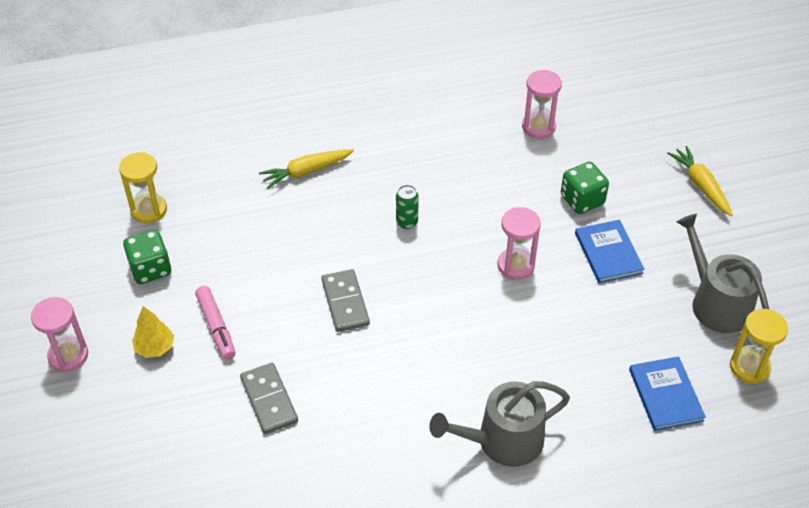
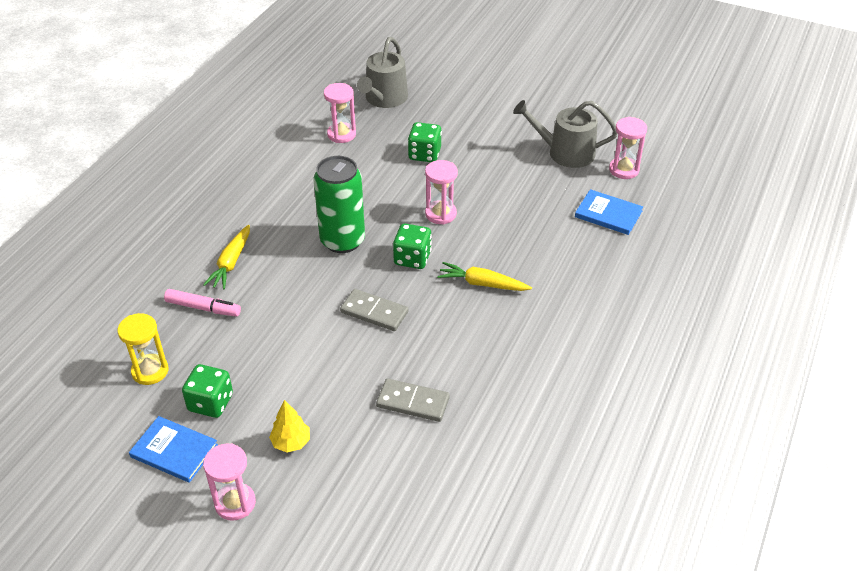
camera: 50 degrees left, 5 degrees down
(216, 326) = (313, 394): pink marker -> pink marker (203, 308)
(407, 222) = (342, 241): green can -> green can, size x2.31
(437, 284) = (412, 258): none -> green dice
(502, 441) = (569, 304): grey watering can -> grey watering can (384, 99)
(608, 253) = (479, 170): blue book -> blue book (174, 451)
(700, 185) = (474, 103): yellow carrot -> yellow carrot (482, 284)
(749, 367) = (624, 170): yellow hourglass -> pink hourglass

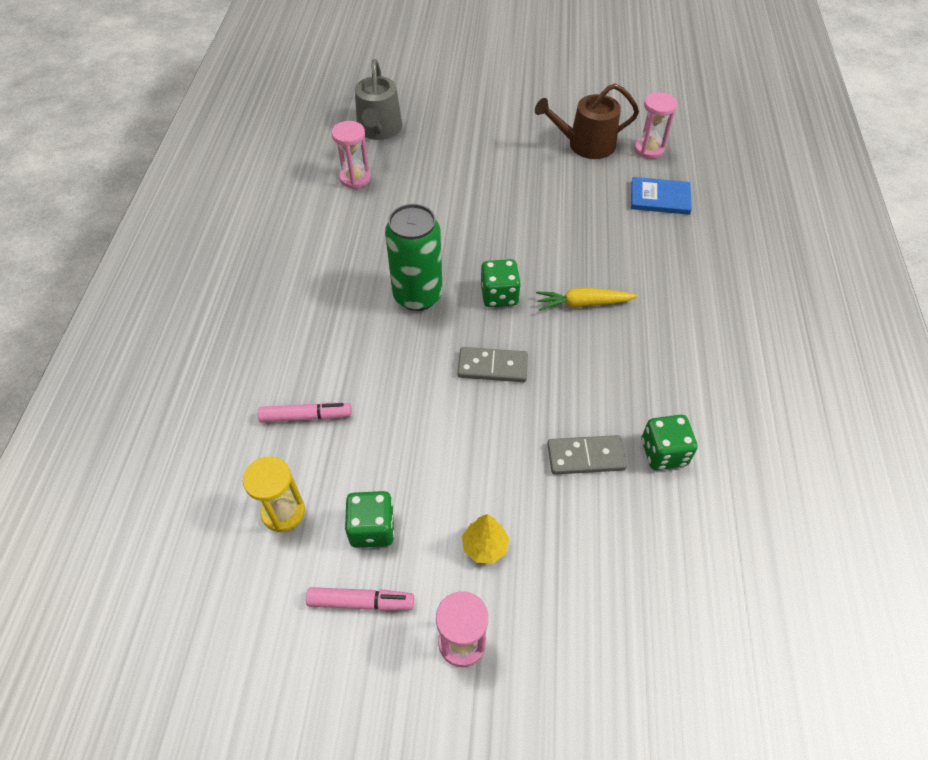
camera: 20 degrees left, 10 degrees up
(174, 451) = (360, 602): blue book -> pink marker
(231, 263) = (310, 354): yellow carrot -> none
(424, 154) = (451, 179): green dice -> green dice (663, 453)
(440, 214) = (501, 239): pink hourglass -> none
(565, 152) = (585, 145): grey watering can -> brown watering can

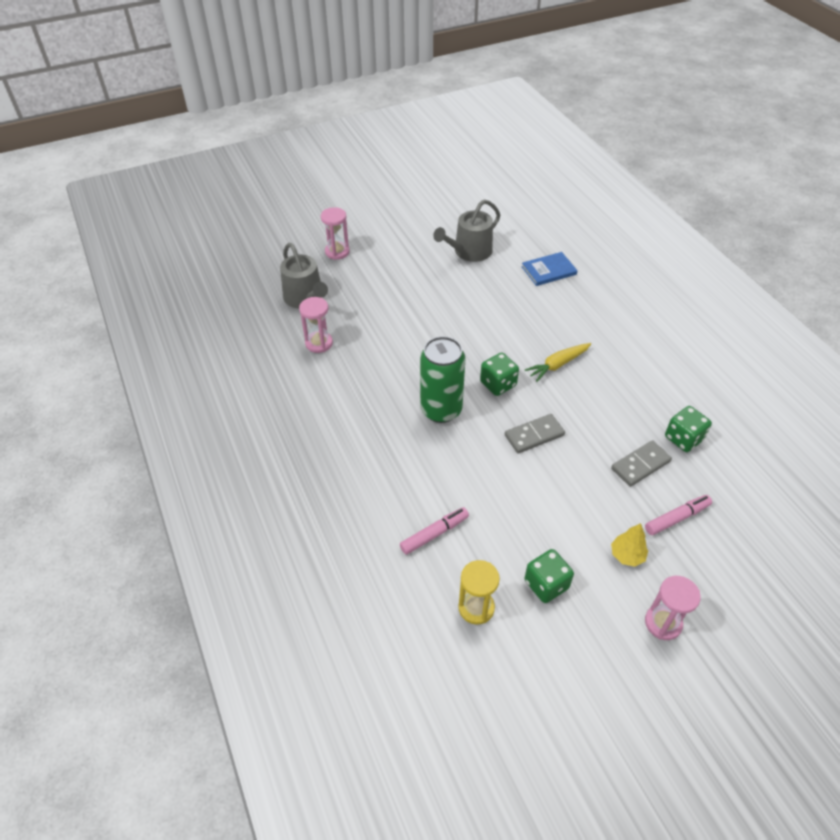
camera: 30 degrees left, 5 degrees down
(360, 602) = (579, 636): pink marker -> pink marker (676, 518)
(585, 145) = (469, 252): brown watering can -> grey watering can
(648, 149) = (514, 239): pink hourglass -> pink hourglass (337, 252)

